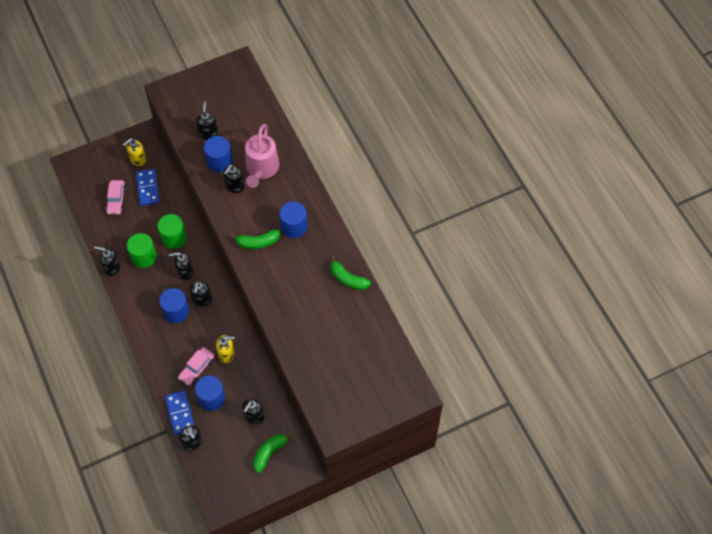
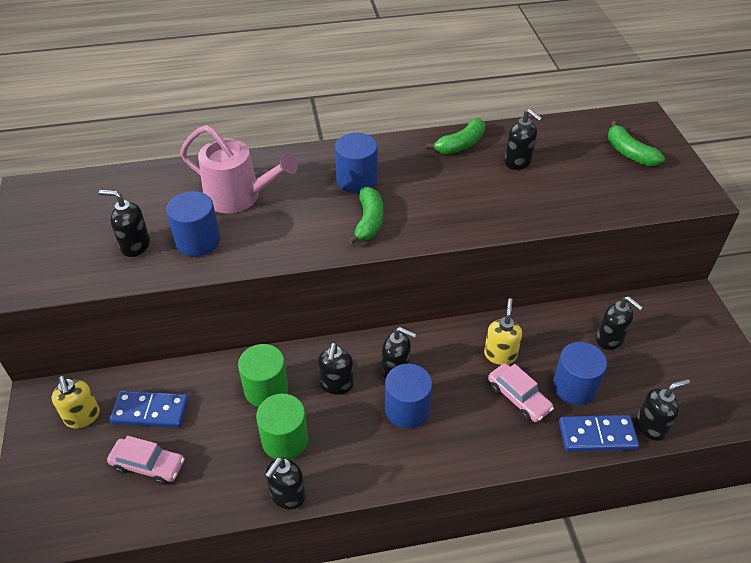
camera: 75 degrees left, 15 degrees down
(235, 186) = (255, 231): black soap dispenser -> black soap dispenser (518, 162)
(269, 453) = (670, 332): green banana -> green banana (629, 153)

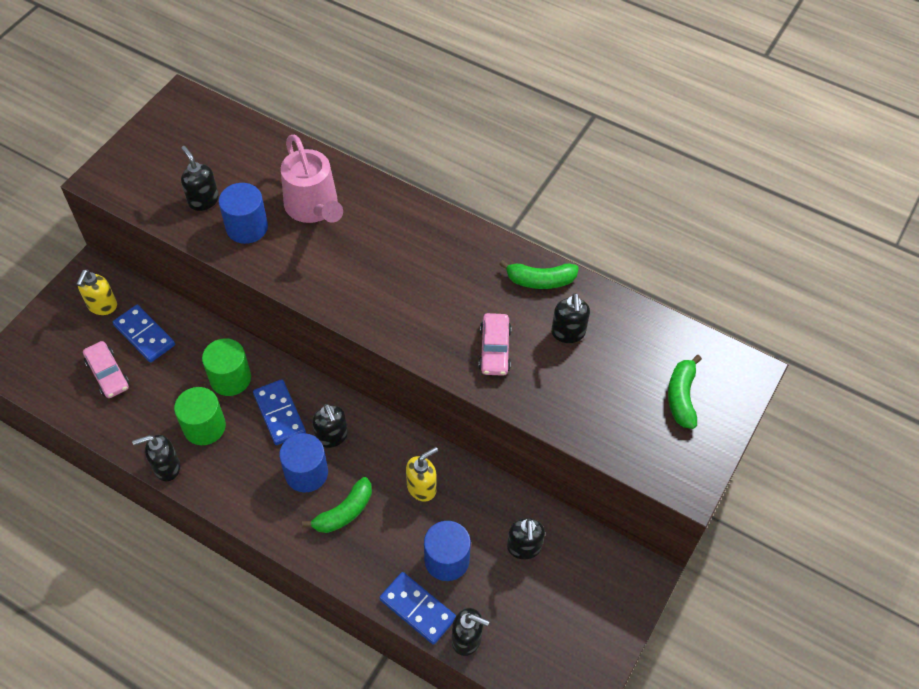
camera: 40 degrees right, 10 degrees up
(336, 384) = (279, 413): black soap dispenser -> blue domino
(357, 180) = (416, 255): blue cylinder -> none
(369, 221) = (382, 300): green banana -> green banana (344, 512)
(518, 398) = (394, 532): pink car -> pink car (494, 349)

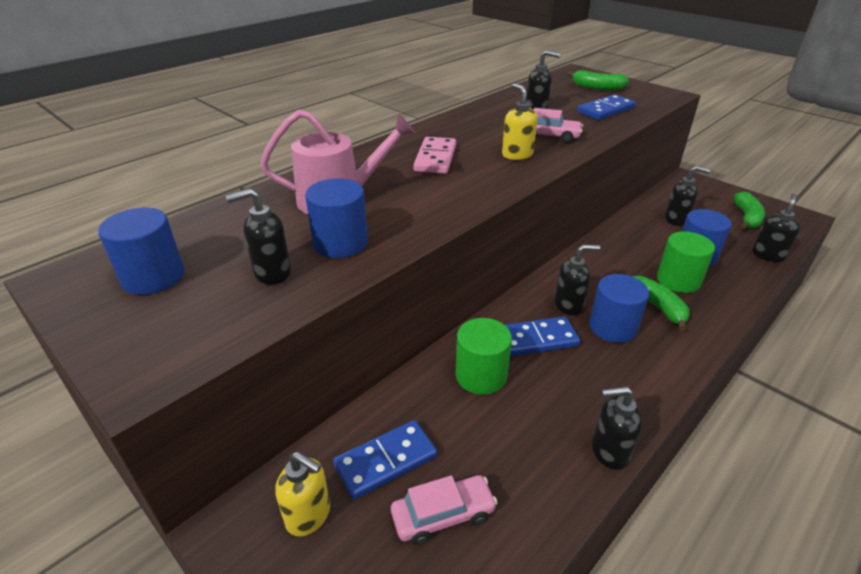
camera: 75 degrees left, 20 degrees down
(166, 467) = (609, 451): black soap dispenser -> black soap dispenser turned 90 degrees clockwise
(190, 142) = (153, 277): none -> blue cylinder
(204, 427) = (548, 406): green cylinder -> green cylinder (678, 280)
(410, 258) = (435, 158): none -> pink domino
(418, 609) = (749, 276): blue domino -> blue domino (605, 110)
(422, 487) = (625, 259): yellow soap dispenser -> yellow soap dispenser (517, 154)
(540, 280) = (482, 114): green banana -> green banana (747, 217)

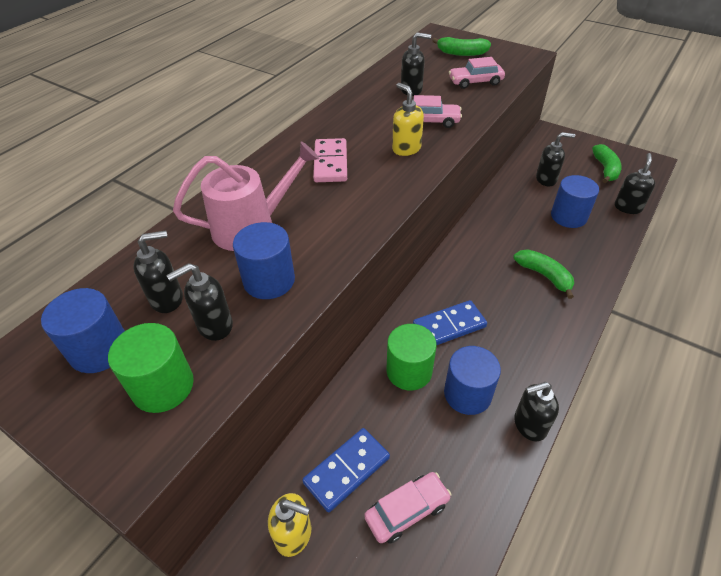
camera: 10 degrees left, 10 degrees up
(569, 305) = (470, 286): black soap dispenser -> black soap dispenser (167, 299)
(605, 110) = (475, 82): blue domino -> pink car
(613, 327) = (511, 303): blue cylinder -> blue cylinder (467, 394)
(678, 280) = (558, 245): green cylinder -> green cylinder (163, 386)

